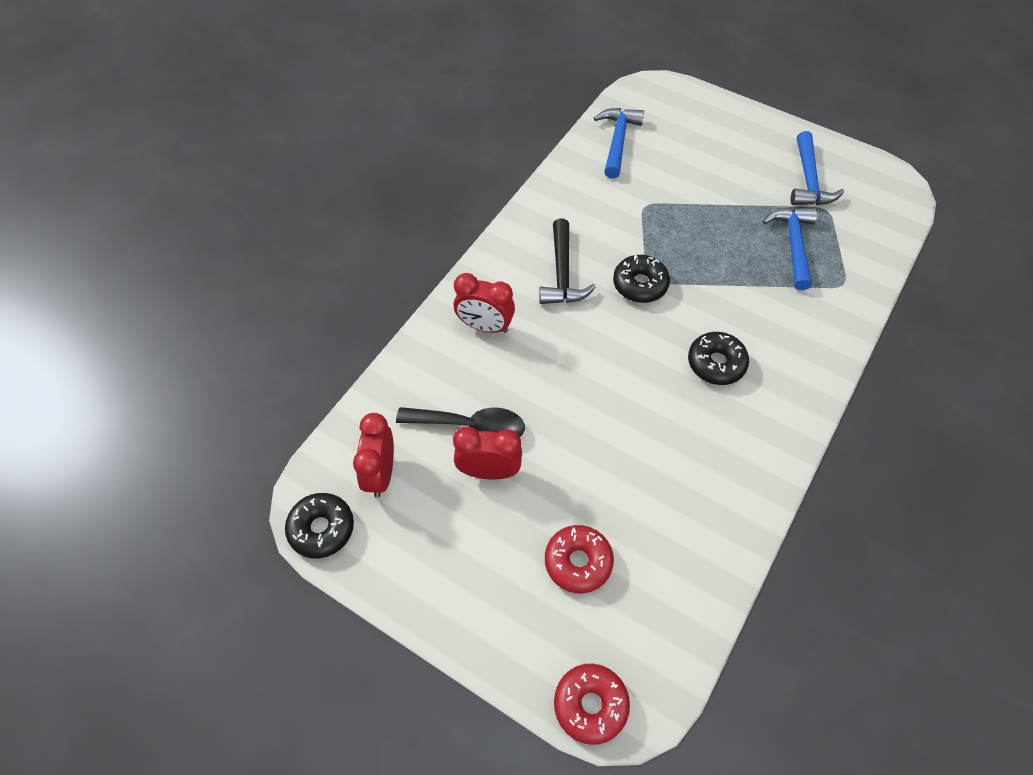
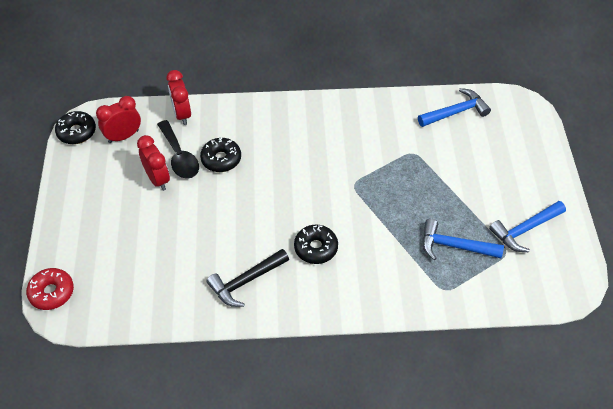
camera: 55 degrees right, 5 degrees down
(485, 326) = (251, 127): red clock -> red clock (182, 114)
(562, 274) = (319, 141): black hammer -> black hammer (245, 282)
(578, 562) = (130, 246): red donut -> none
(640, 284) = (345, 181): black donut -> black donut (221, 159)
(793, 244) = (454, 246): blue hammer -> blue hammer turned 135 degrees counterclockwise

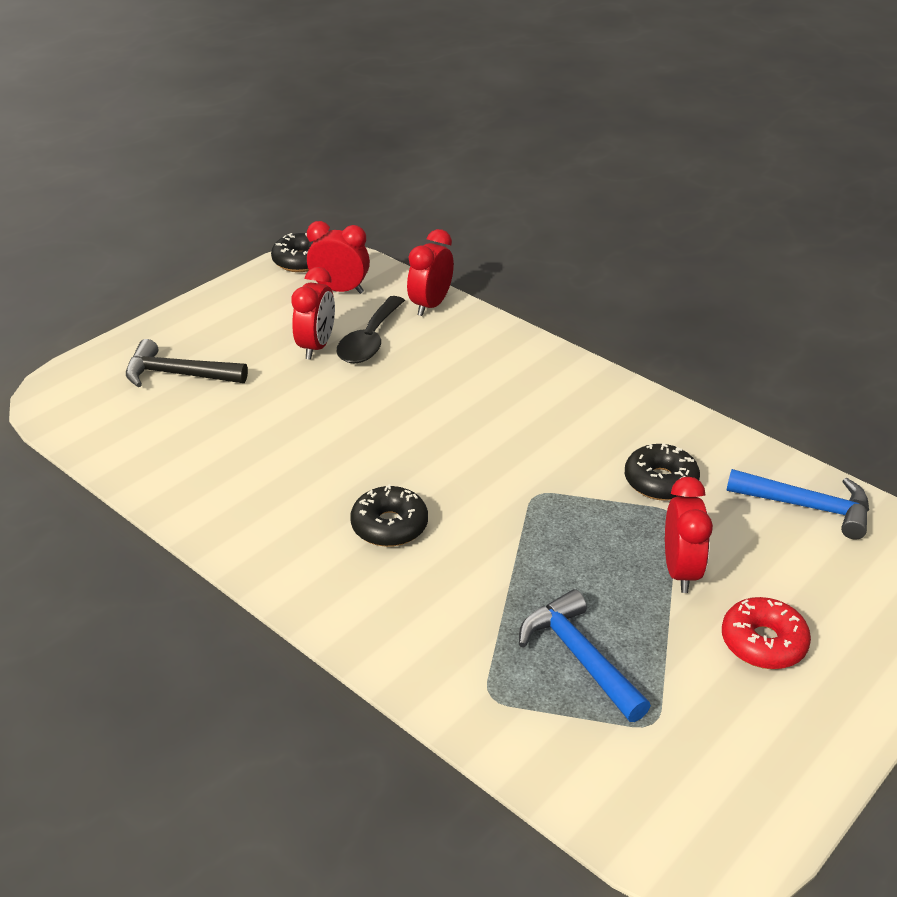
camera: 45 degrees right, 15 degrees down
(52, 292) = (72, 377): red donut -> red donut (763, 642)
(221, 159) = (411, 370): black donut -> black donut (660, 481)
(245, 282) = (261, 501): black hammer -> black hammer (178, 374)
(445, 178) = (680, 571): none -> red clock
(525, 230) = (723, 718): blue hammer -> none

